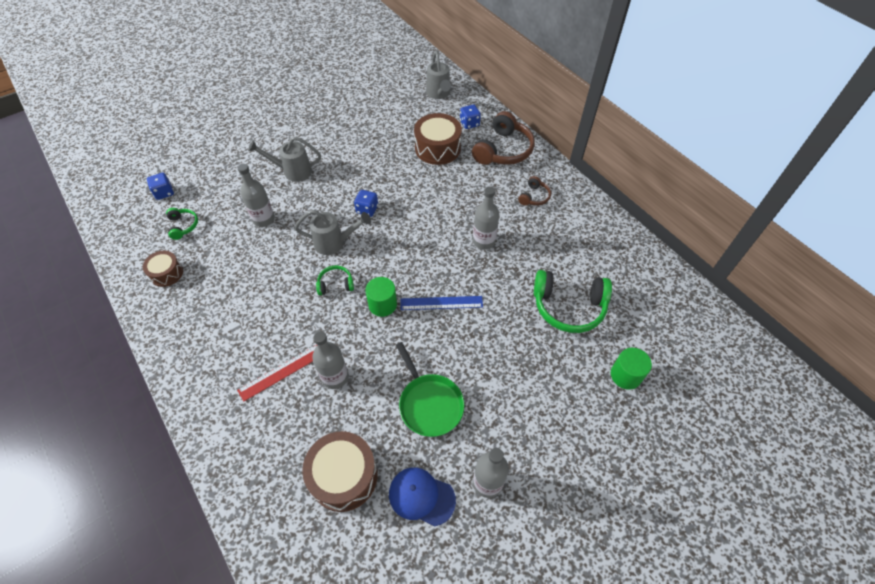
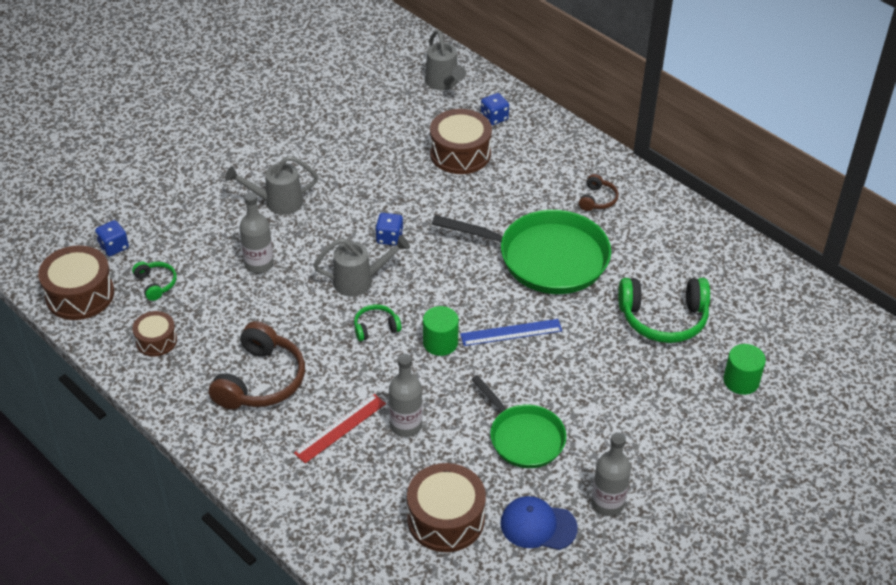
camera: 10 degrees left, 10 degrees down
(125, 228) = (80, 294): none -> brown drum
(484, 241) = (546, 258): grey bottle -> green pan
(503, 150) = (546, 147): brown headphones -> brown headphones (261, 380)

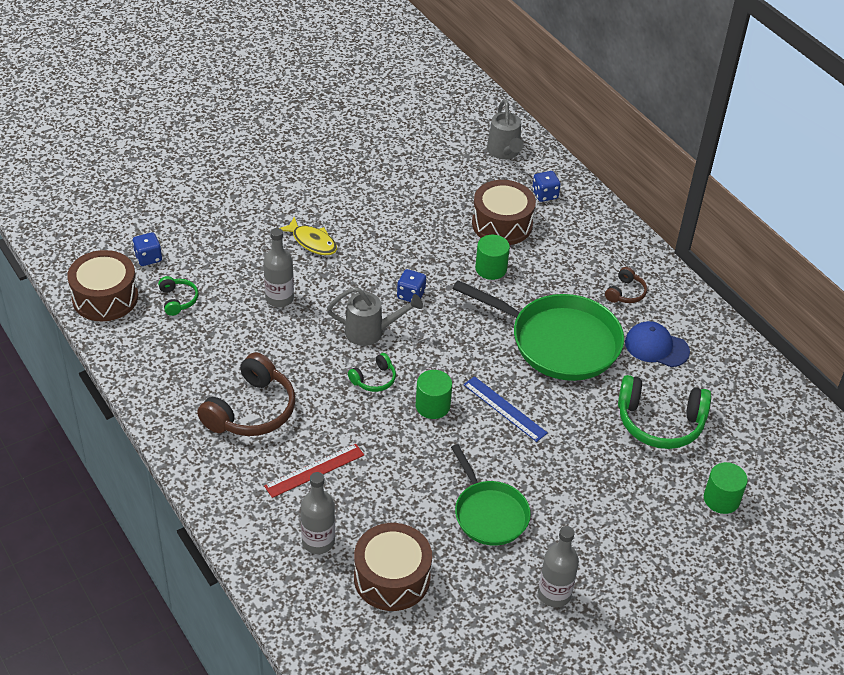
camera: 10 degrees right, 0 degrees up
(156, 340) = (164, 354): brown drum -> none
(277, 202) = (312, 242): grey watering can -> yellow fish
(375, 327) = (374, 379): green headphones -> green headphones turned 150 degrees clockwise
(406, 425) = (378, 480): grey bottle -> grey bottle (318, 541)
(461, 198) = (491, 269): none -> green cylinder
(511, 332) = (504, 409): blue ruler -> blue ruler turned 45 degrees clockwise
(538, 525) = (479, 602): blue cap -> blue cap (656, 347)

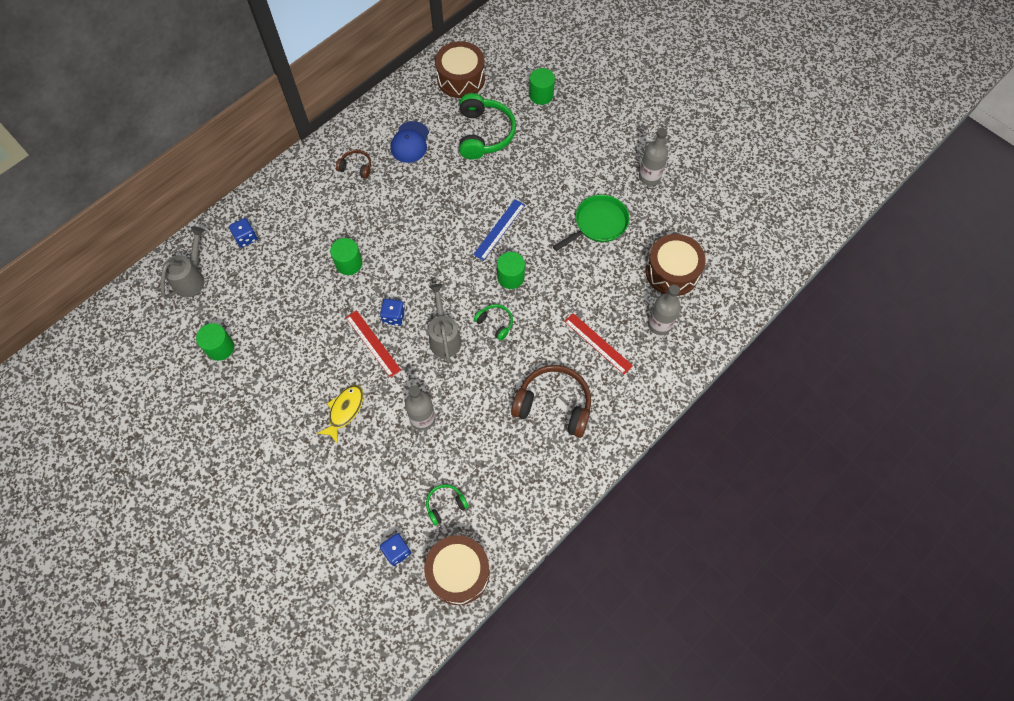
camera: 100 degrees left, 20 degrees up
(383, 273) = (373, 343): none -> red ruler
(416, 164) = (220, 348): none -> green cylinder
(502, 224) = (291, 264): brown drum -> brown drum (461, 78)
(504, 153) = (192, 278): grey watering can -> grey watering can turned 45 degrees counterclockwise
(559, 342) = (421, 204): green pan -> none

